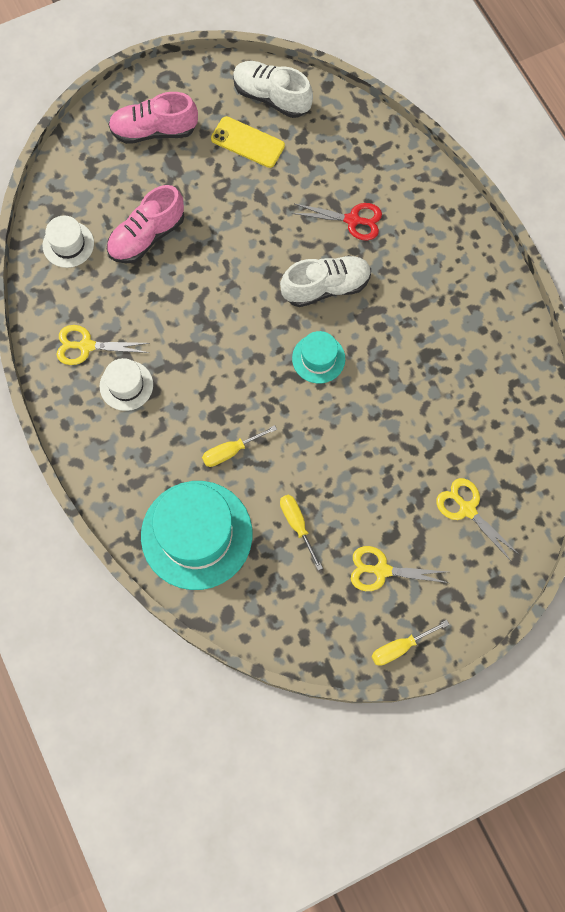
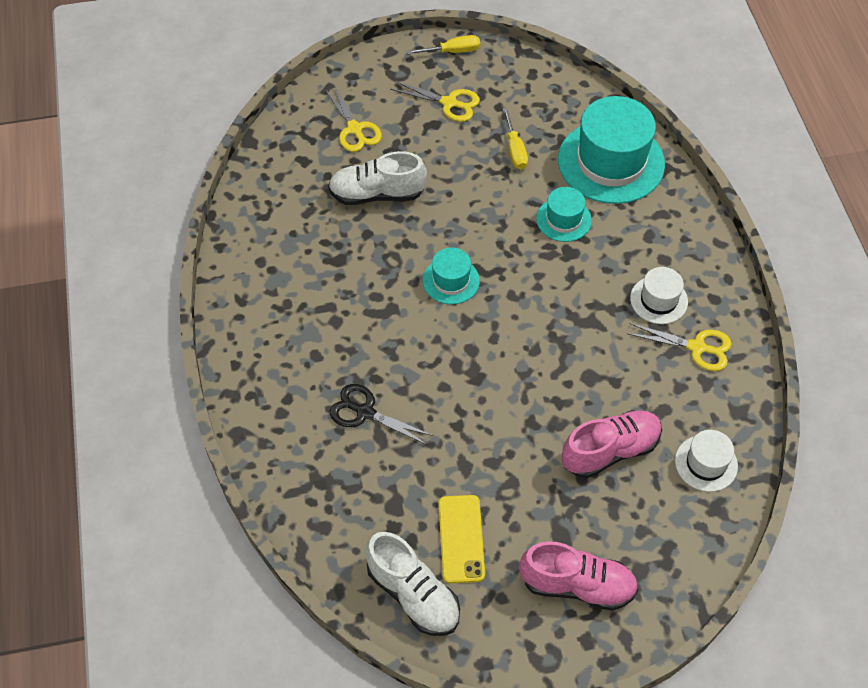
camera: 165 degrees left, 15 degrees down
(230, 451) = (563, 219): yellow screwdriver -> turquoise hat
(247, 142) = (461, 539): yellow phone -> yellow phone turned 45 degrees clockwise
(326, 287) = (420, 347): white shoe -> white shoe (377, 194)
(352, 220) = (365, 412): red scissors -> black scissors

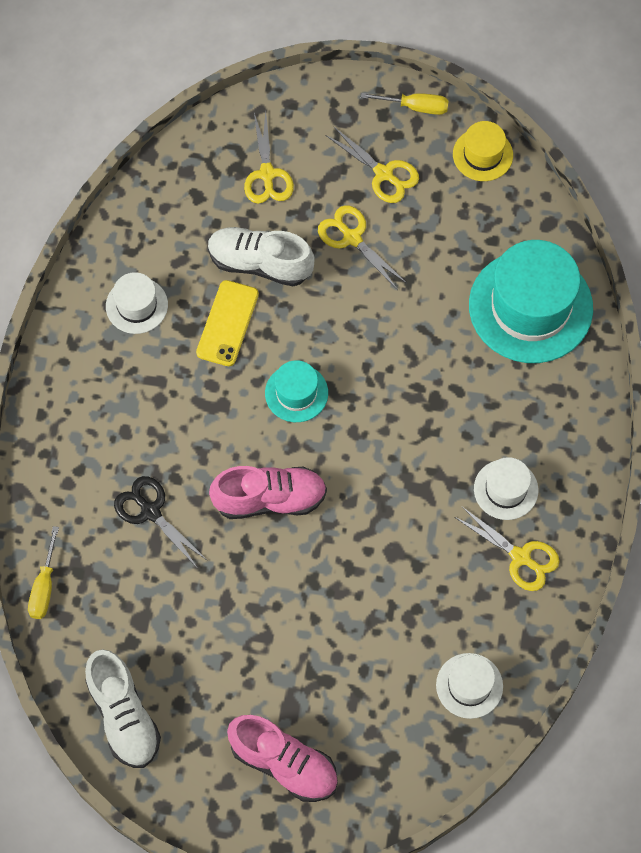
camera: 20 degrees right, 10 degrees up
(285, 255) = (136, 305): none -> white hat
(444, 154) = (352, 238): none -> yellow scissors
(461, 539) = (192, 677): yellow phone -> yellow phone (227, 323)
(515, 150) = (431, 257): yellow screwdriver -> yellow screwdriver (44, 587)
(521, 69) = (482, 154): none -> yellow hat
(563, 219) = (447, 360): turquoise hat -> none
(610, 451) = (378, 638): pink shoe -> pink shoe (269, 499)

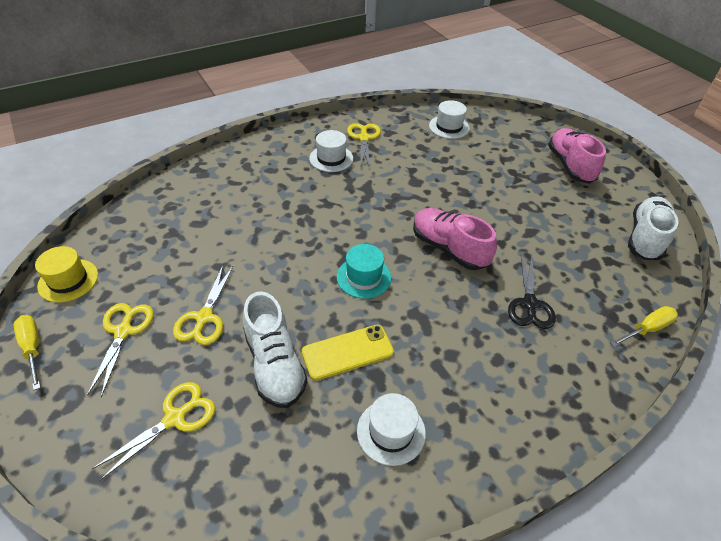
camera: 130 degrees left, 20 degrees down
(530, 307) = (194, 199): turquoise hat -> none

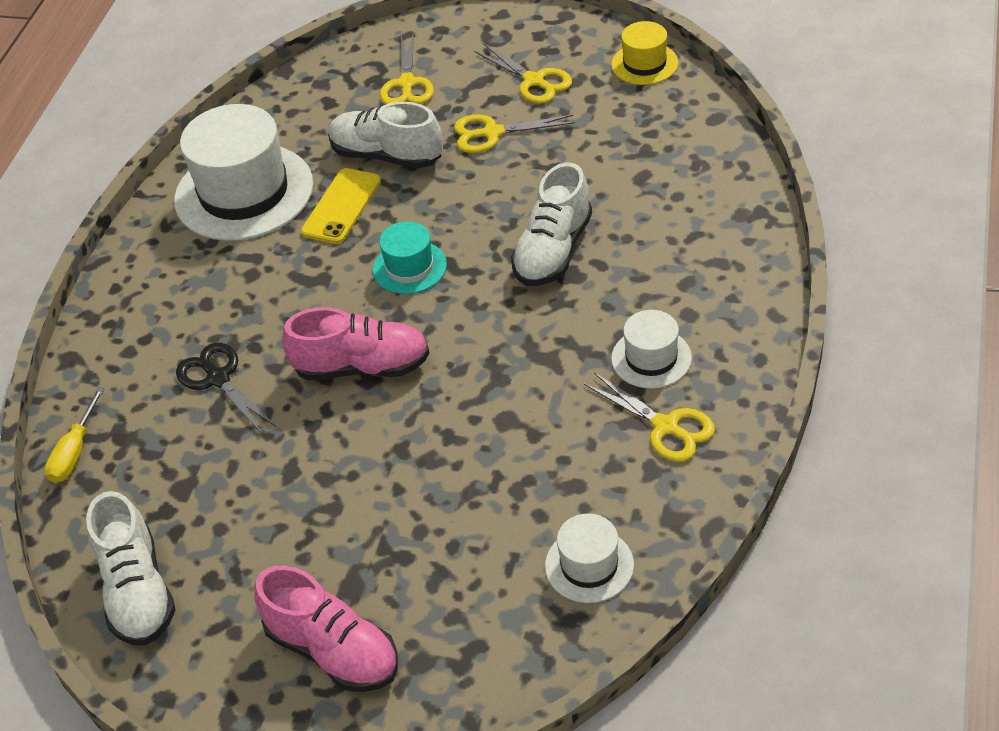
camera: 140 degrees right, 0 degrees up
(32, 348) = (575, 28): yellow screwdriver -> none
(204, 318) = (492, 133): yellow scissors -> yellow scissors turned 60 degrees counterclockwise
(292, 225) = (553, 251): none -> white shoe
(391, 432) = (244, 192): white hat -> white hat, size x1.99

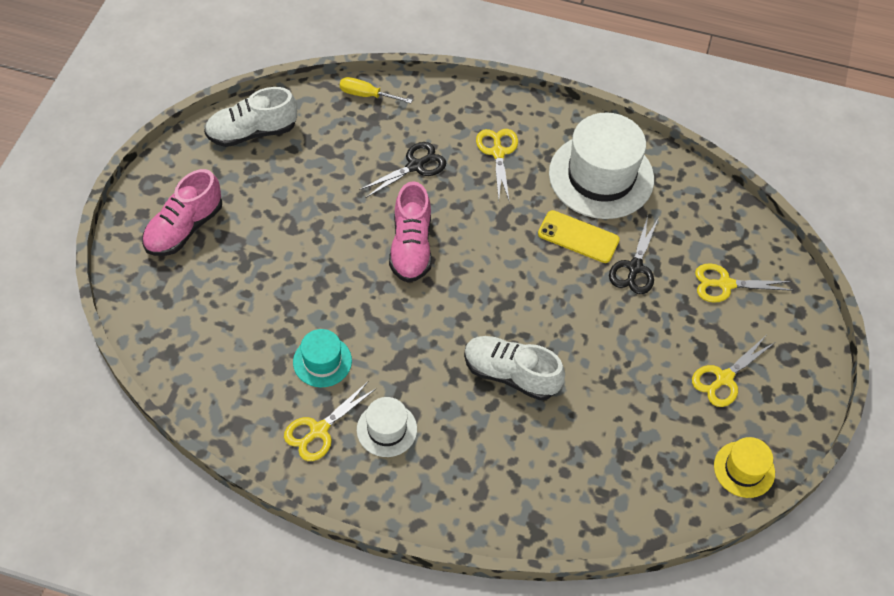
camera: 85 degrees right, 10 degrees up
(387, 155) = (634, 268): white shoe -> black scissors
(409, 267) = (506, 278): turquoise hat -> turquoise hat (322, 361)
(492, 133) = (656, 342): yellow scissors -> yellow scissors (498, 152)
(589, 565) = (211, 369): white hat -> none

